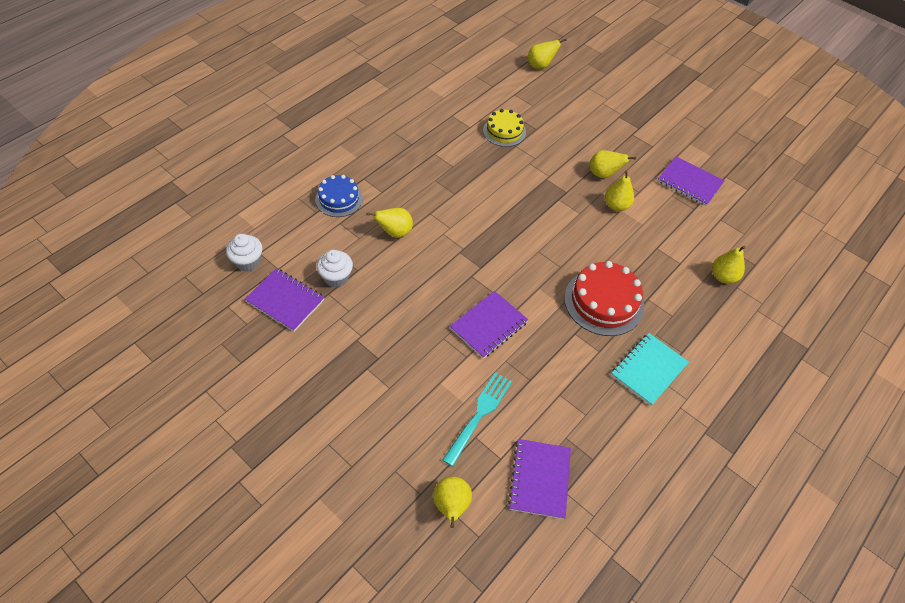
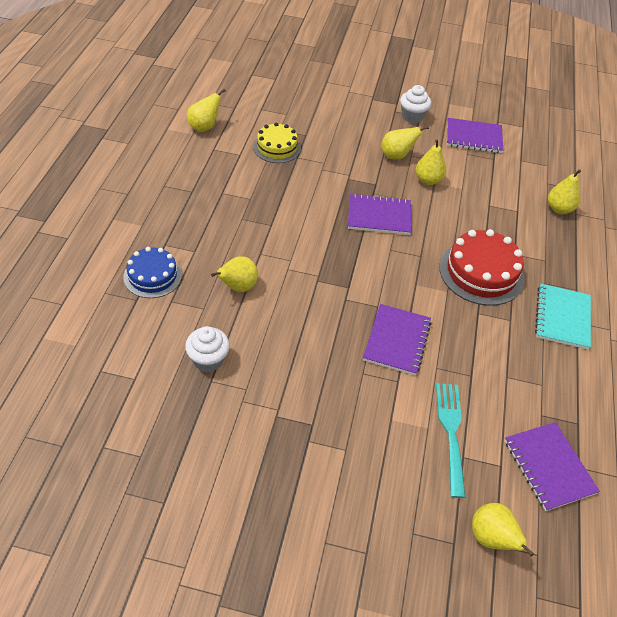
camera: 30 degrees left, 5 degrees down
(248, 262) = (94, 386): white cupcake -> white cupcake (412, 116)
(285, 301) = (168, 410): purple notebook -> purple notebook (379, 216)
(540, 66) = (267, 75): yellow pear -> yellow pear (204, 127)

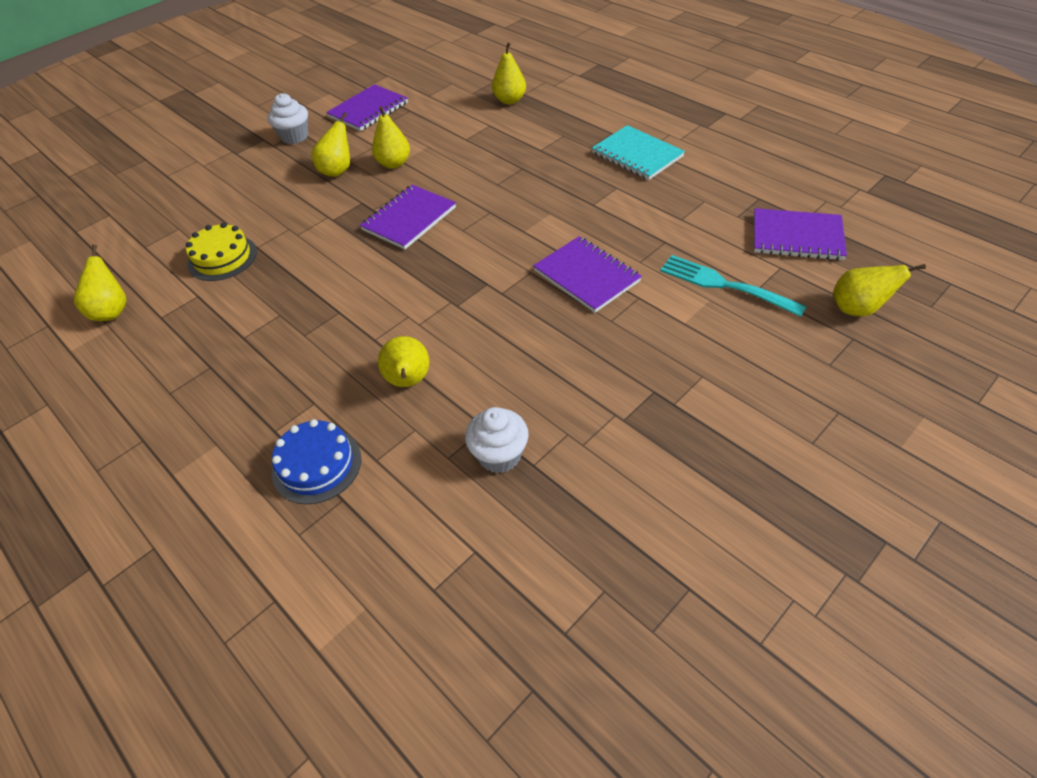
camera: 50 degrees left, 0 degrees up
(481, 272) = (545, 180): red cake -> none

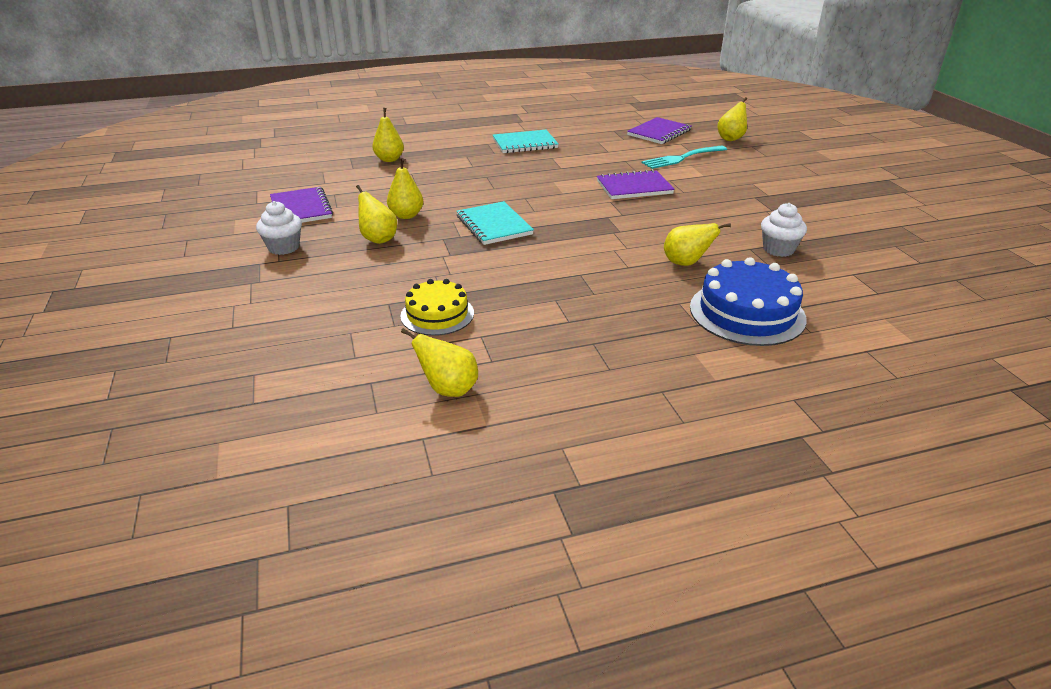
camera: 65 degrees left, 15 degrees down
(317, 465) = (747, 313): blue cake -> blue cake, size x1.55
(409, 219) = (494, 225): purple notebook -> turquoise notebook

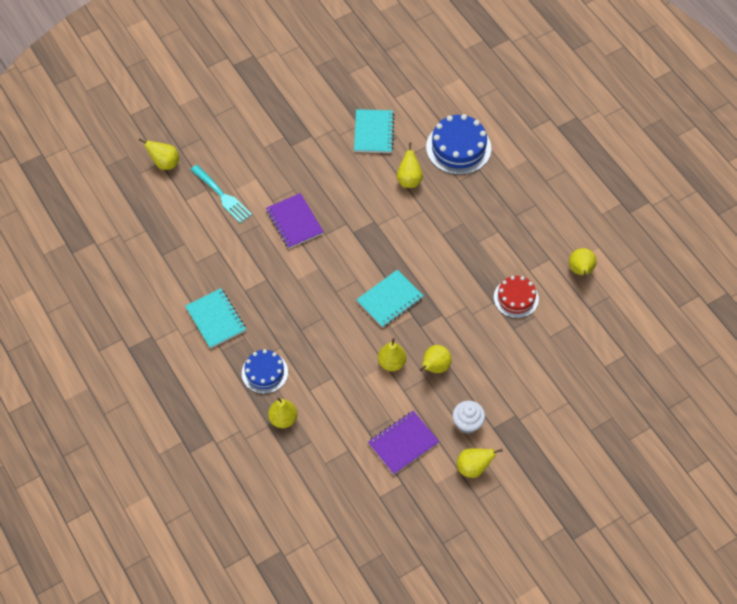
camera: 105 degrees left, 25 degrees up
(225, 242) = (473, 468): none -> yellow pear
(437, 314) = (516, 298): yellow cake -> red cake
(448, 157) = (264, 372): none -> blue cake
(659, 133) = (161, 218): purple notebook -> none
(778, 249) = (373, 132): white cupcake -> turquoise notebook

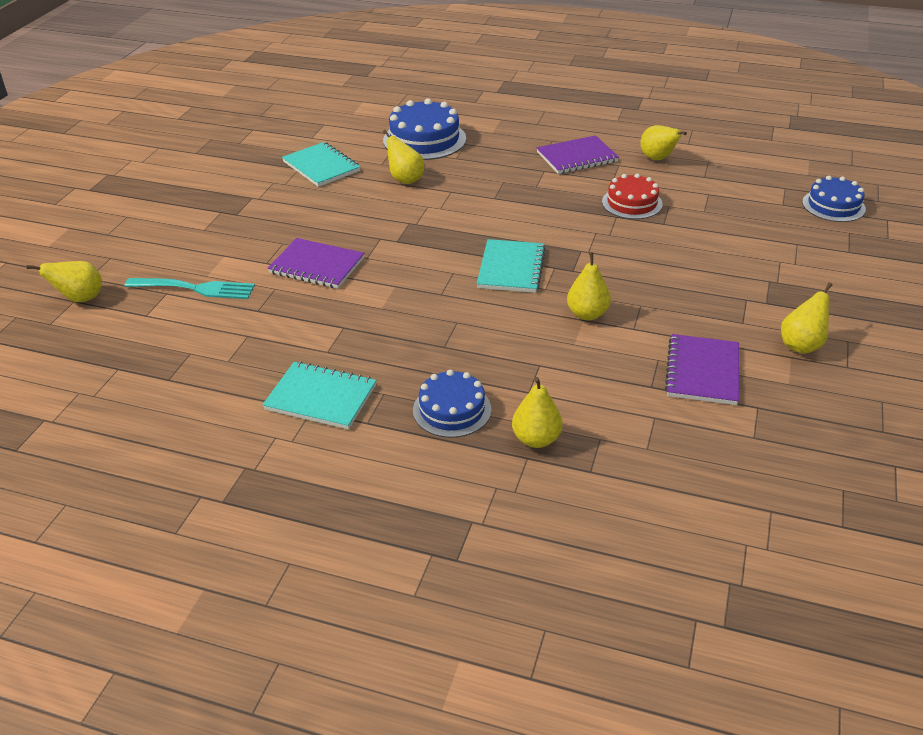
camera: 40 degrees left, 20 degrees down
(435, 367) = (636, 291): yellow pear -> none
(467, 423) = (737, 314): white cupcake -> none
(532, 232) = (577, 157): none -> purple notebook
(634, 391) = (833, 205): none -> blue cake

